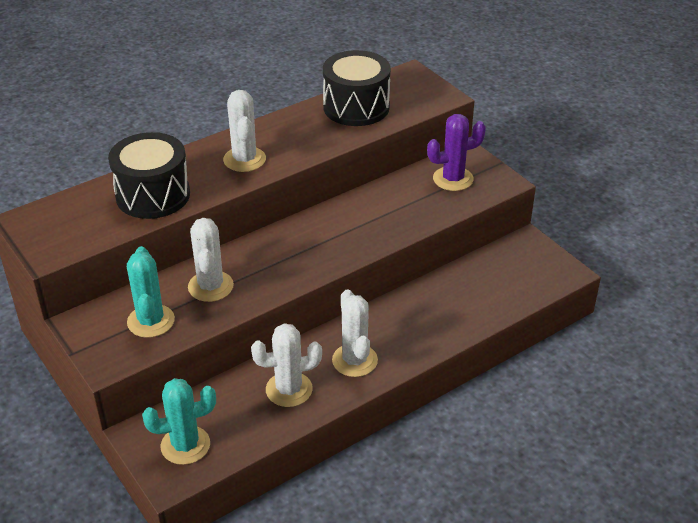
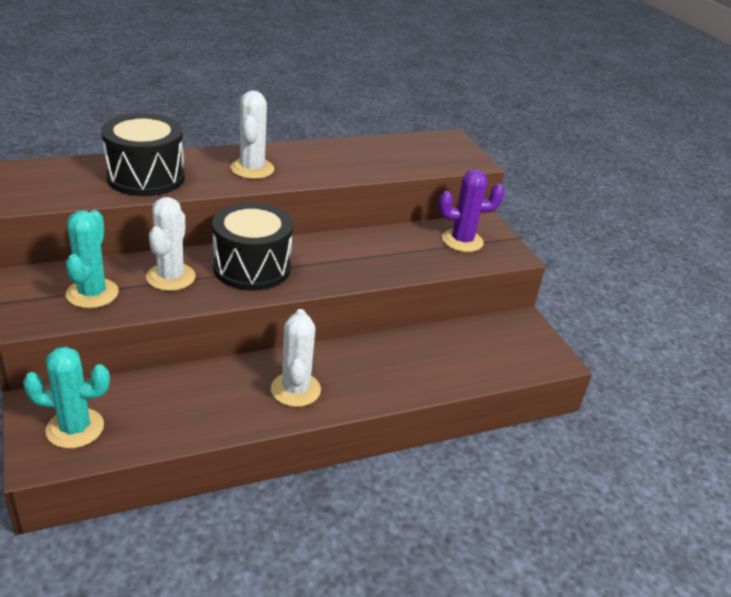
camera: 10 degrees right, 5 degrees down
(289, 389) = (213, 401): white cactus -> none
(356, 107) = (384, 152): black drum -> black drum (252, 267)

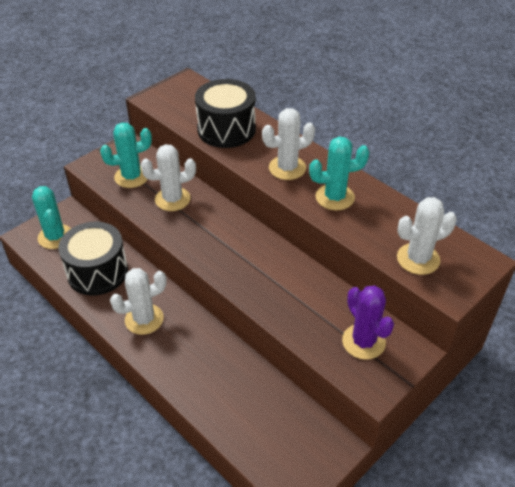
camera: 70 degrees right, 10 degrees up
(252, 267) = (213, 230): black drum -> black drum (97, 272)
(320, 163) = (335, 197): none -> turquoise cactus
(429, 159) = (418, 259): none -> white cactus

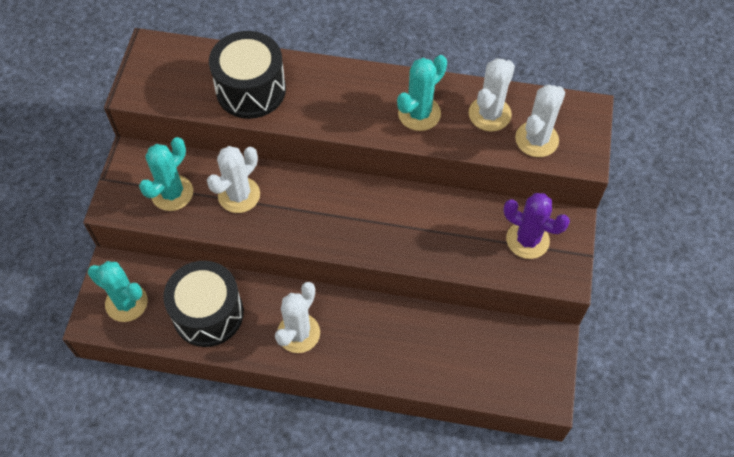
camera: 35 degrees left, 15 degrees up
(287, 168) = (349, 104): white cactus -> white cactus (489, 114)

